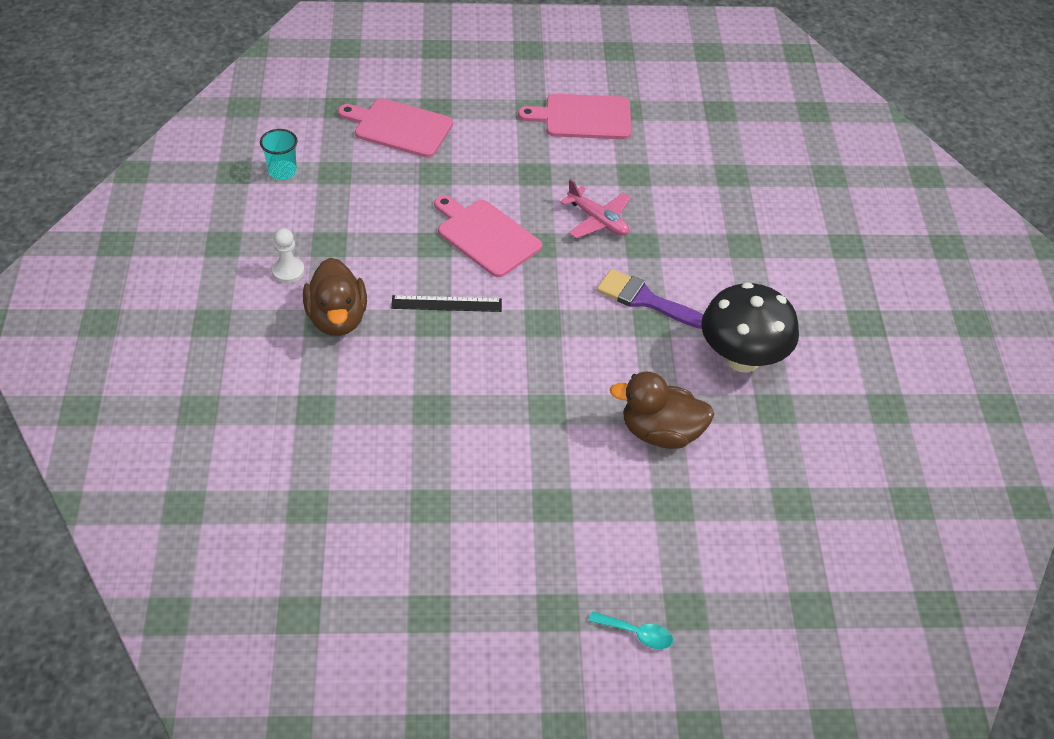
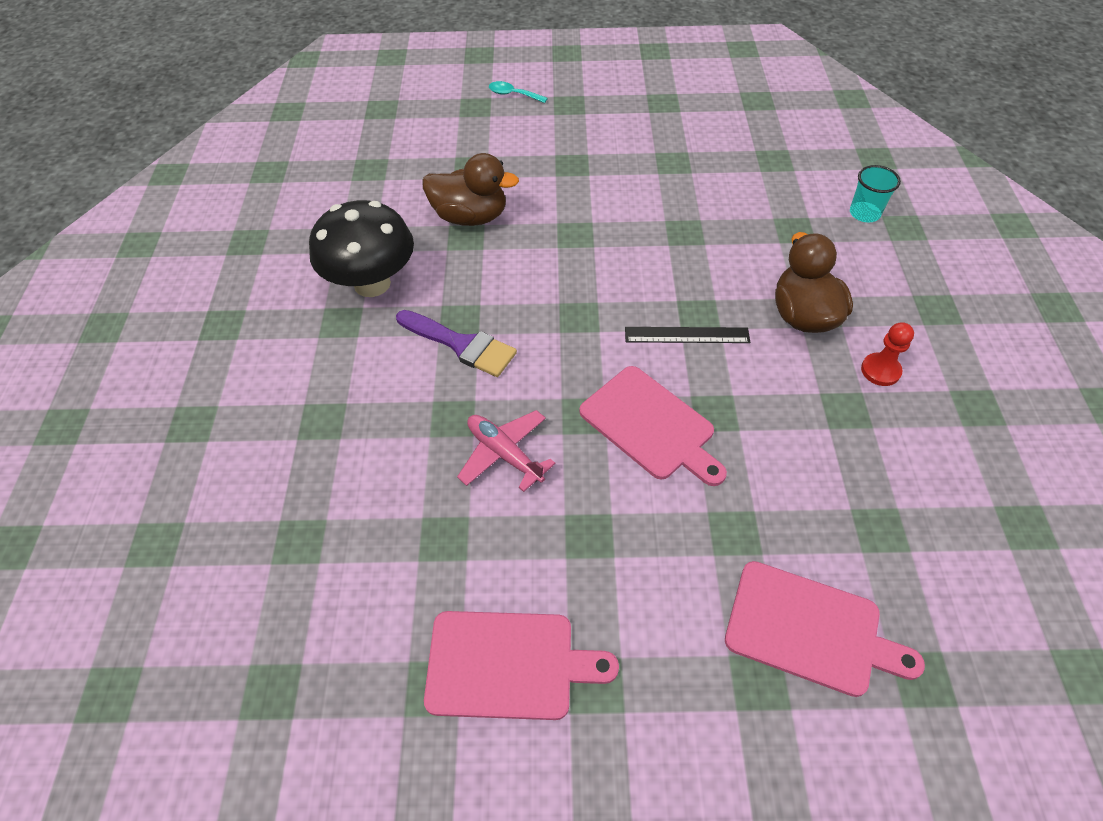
camera: 175 degrees left, 5 degrees up
(282, 171) = (956, 529): turquoise cup -> turquoise cup (864, 213)
(288, 271) = (880, 370): white pawn -> red pawn

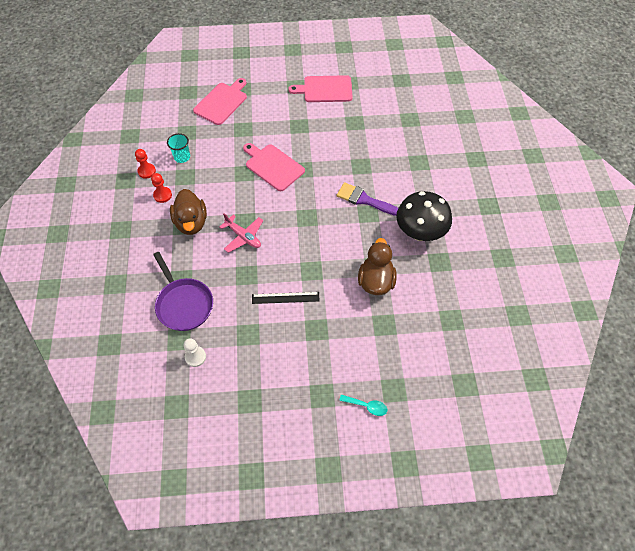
camera: 175 degrees right, 5 degrees up
(470, 217) = (376, 281): brown duck -> brown duck turned 90 degrees clockwise
(504, 454) = (335, 152): pink plane -> pink plane (243, 236)
(686, 335) = (252, 209): black ruler -> black ruler (285, 298)
(744, 142) = (195, 357): none -> white pawn
(780, 198) = (183, 304): none -> purple pan
(810, 630) = (222, 102): pink cutting board -> pink cutting board turned 105 degrees clockwise
(864, 213) = (135, 293): turquoise cup -> turquoise cup (182, 157)
(938, 426) = (146, 171): none -> red pawn

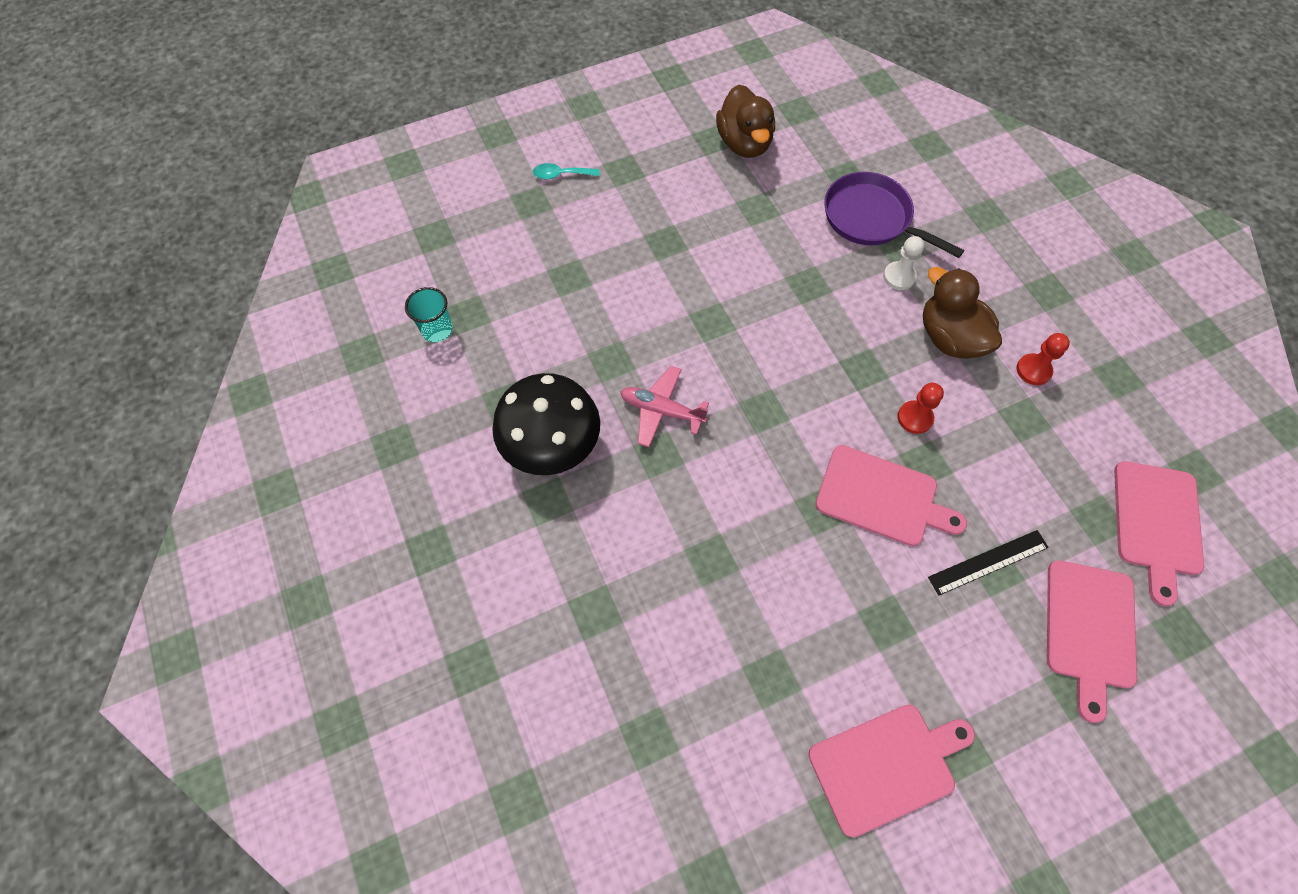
camera: 160 degrees right, 5 degrees up
(146, 171) = (1098, 406): red pawn -> red pawn (915, 418)
(164, 124) = (1156, 523): none -> pink cutting board
(182, 157) = (1062, 458): turquoise cup -> turquoise cup (437, 330)
(195, 357) = (810, 164): white pawn -> white pawn (899, 277)
(243, 236) = (850, 341): pink plane -> pink plane (661, 410)
(285, 298) = (731, 270): black ruler -> black ruler (988, 562)
(364, 200) = (676, 481): purple brush -> none
(376, 281) = (603, 336): brown duck -> brown duck (744, 143)

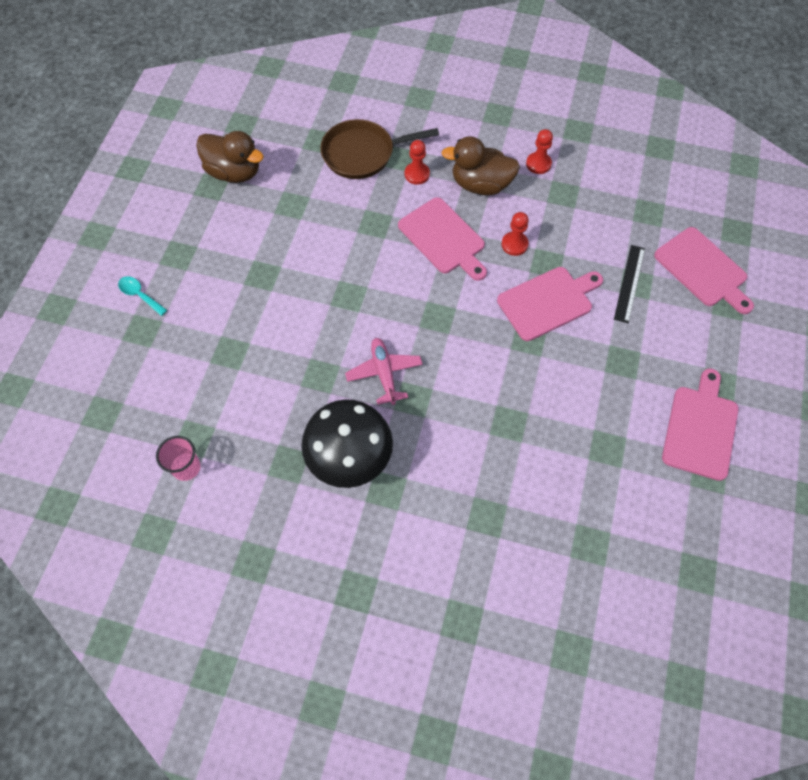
camera: 50 degrees left, 0 degrees up
(437, 330) = (186, 467): turquoise cup -> pink cup
(561, 175) = (139, 295): turquoise spoon -> turquoise spoon turned 90 degrees clockwise
(661, 410) = (384, 373): pink plane -> pink plane turned 105 degrees clockwise
(871, 218) = (362, 153): purple pan -> brown pan
(899, 277) = (417, 174): white pawn -> red pawn
(1156, 523) = (672, 189): pink cutting board -> pink cutting board (443, 238)

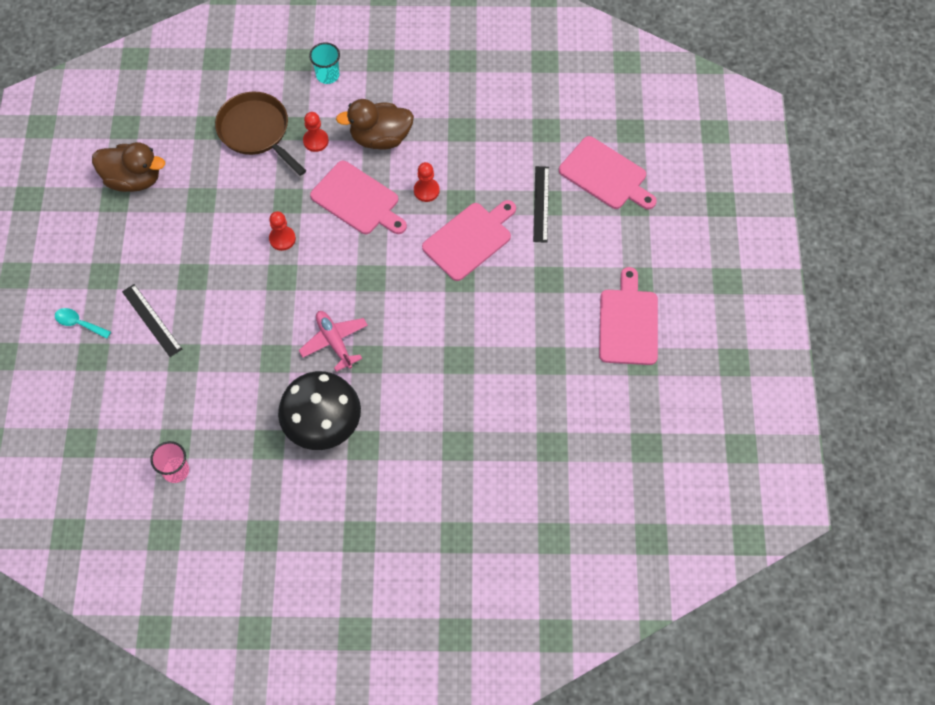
camera: 15 degrees left, 0 degrees up
(210, 308) = (151, 320): none -> black ruler
(362, 153) = (256, 131): brown pan -> brown pan turned 75 degrees clockwise
(444, 117) = (327, 75): none -> turquoise cup
(538, 164) = (431, 104): red pawn -> red pawn (282, 239)

